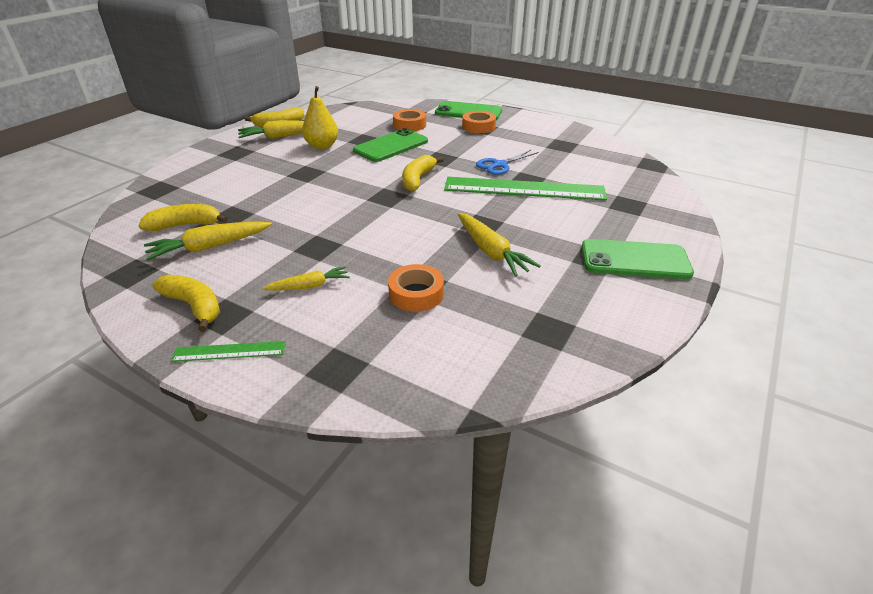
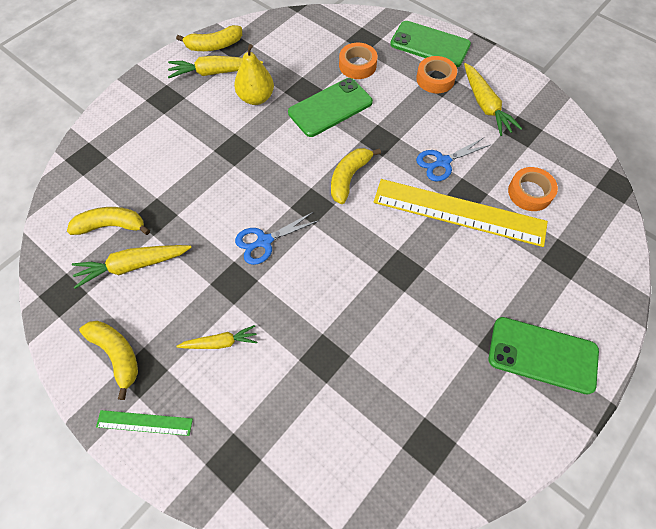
camera: 10 degrees right, 25 degrees up
(345, 220) = (264, 241): none -> blue scissors
(416, 294) = (317, 371): orange tape -> orange tape (530, 192)
(491, 251) = (401, 317): yellow carrot -> yellow carrot (485, 105)
(524, 189) = (459, 212): green ruler -> yellow ruler

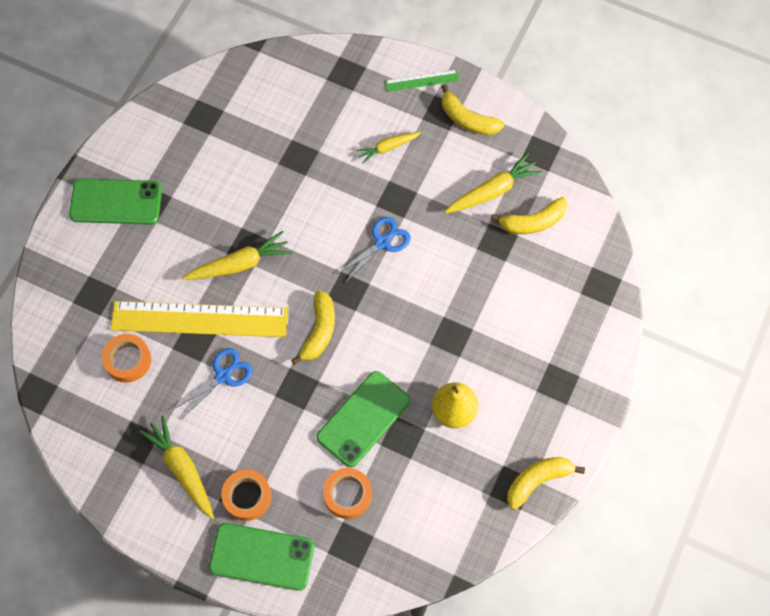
camera: 165 degrees right, 5 degrees up
(214, 72) = (518, 437): yellow carrot -> yellow carrot (239, 264)

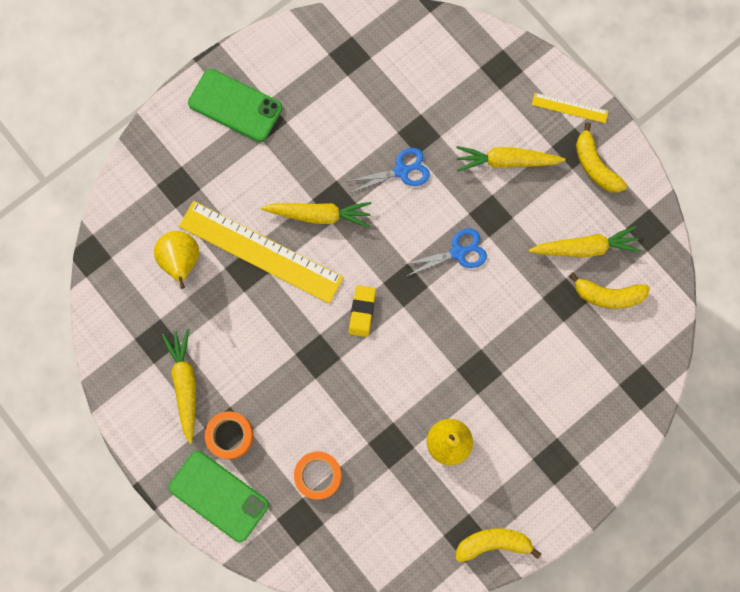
camera: 25 degrees right, 10 degrees up
(128, 360) = (181, 261): orange tape -> yellow pear
(223, 376) = (258, 314): blue scissors -> blue scissors (401, 171)
(319, 331) = (362, 311): yellow banana -> yellow eraser
(363, 419) = (364, 412): green phone -> none
(388, 148) = (506, 161): yellow carrot -> yellow carrot, size x1.57
(422, 81) = (570, 108): green ruler -> yellow ruler

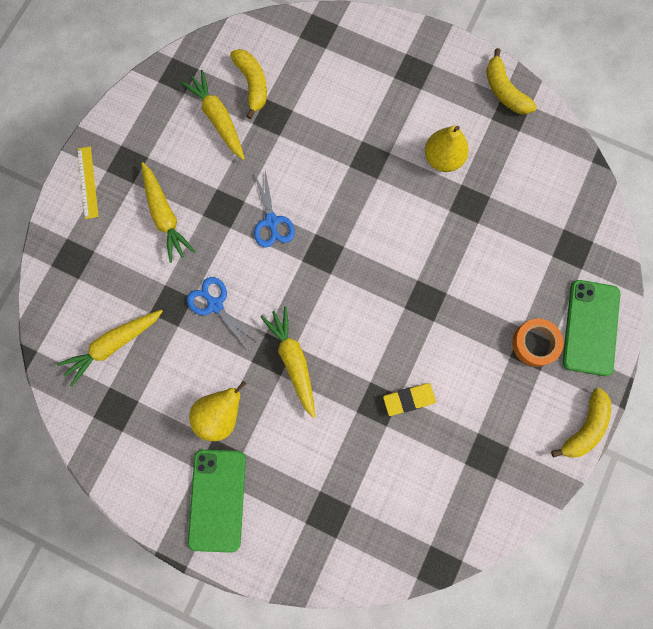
camera: 115 degrees left, 0 degrees up
(181, 261) = (400, 471): yellow pear -> yellow pear (220, 415)
(185, 384) = (512, 408): yellow carrot -> yellow carrot (113, 345)
(260, 251) = (354, 399): yellow ruler -> none
(318, 475) = (527, 251): orange tape -> none
(362, 311) = (366, 280): yellow eraser -> yellow eraser (409, 399)
(458, 252) = (271, 221): blue scissors -> blue scissors turned 150 degrees counterclockwise
(595, 166) = (136, 139): yellow banana -> yellow banana (584, 427)

